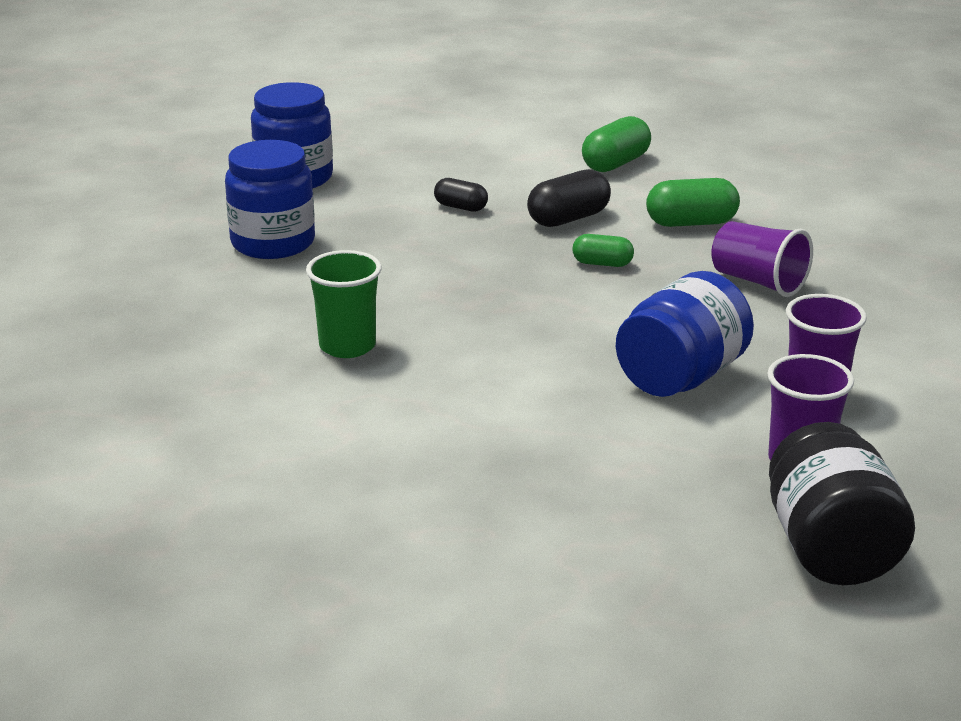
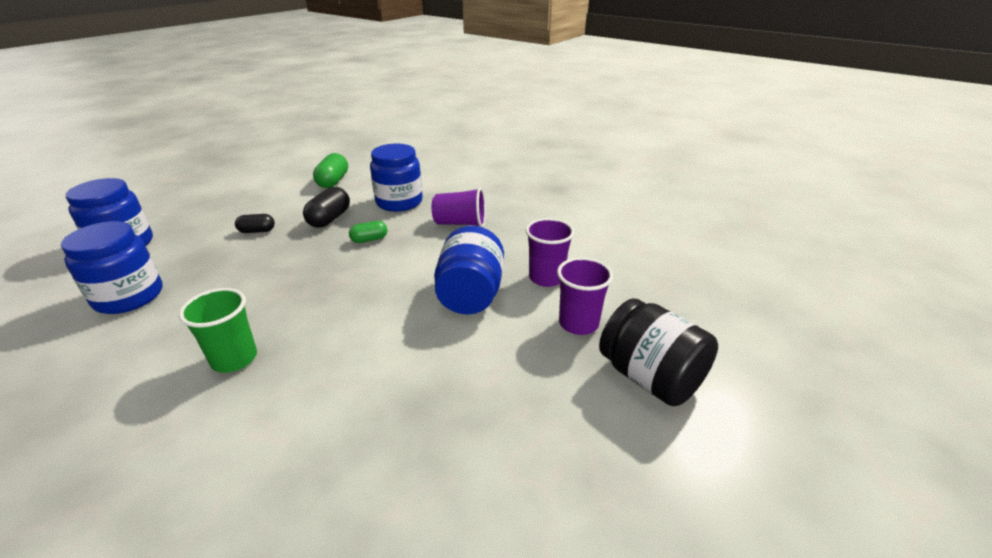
camera: 35 degrees left, 5 degrees up
(691, 223) = (399, 202): green capsule -> blue jar

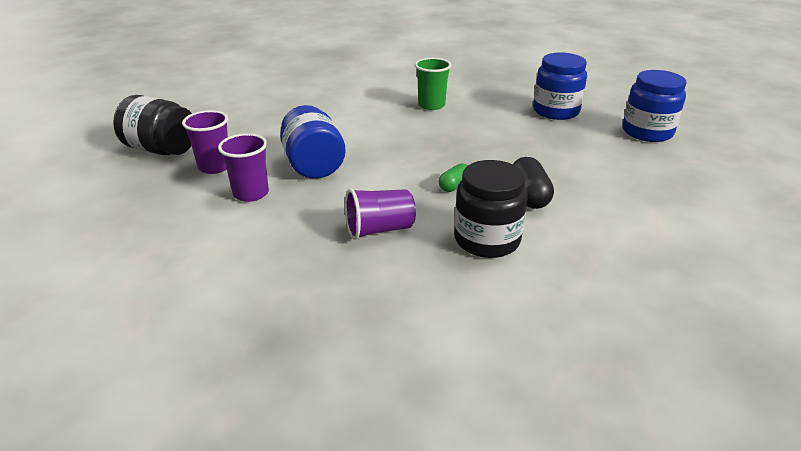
camera: 155 degrees right, 0 degrees up
(257, 231) = (571, 167): black capsule -> none
(333, 181) = (622, 249): green capsule -> none
(399, 202) = (487, 240): blue jar -> black jar

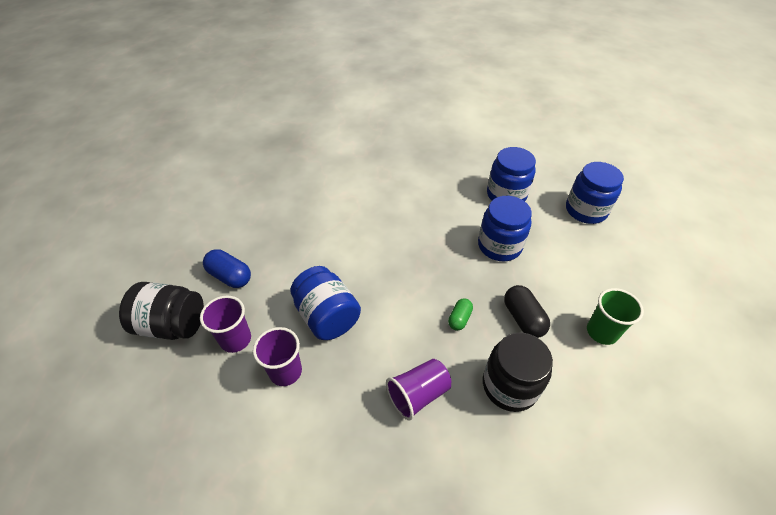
camera: 15 degrees left, 15 degrees up
(233, 128) = (230, 276): none -> blue capsule
(431, 105) = (400, 206): green cup -> green cup (601, 332)
(528, 144) = (499, 246): none -> blue jar

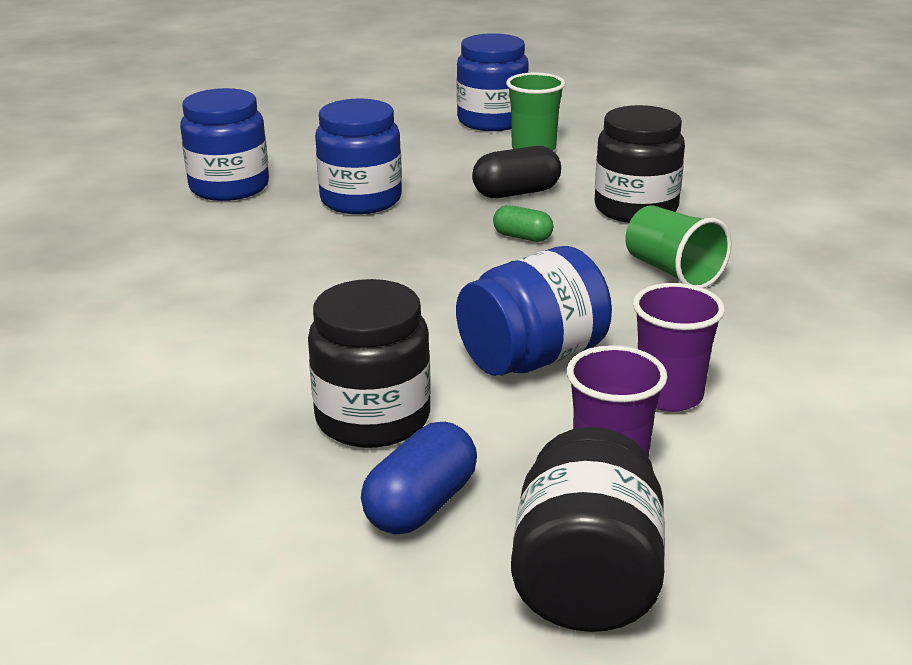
camera: 90 degrees left, 20 degrees down
(289, 260) = (373, 418): none -> black jar
(418, 394) = (672, 271): purple cup -> green cup
(585, 210) = (290, 135): blue jar -> blue jar (492, 121)

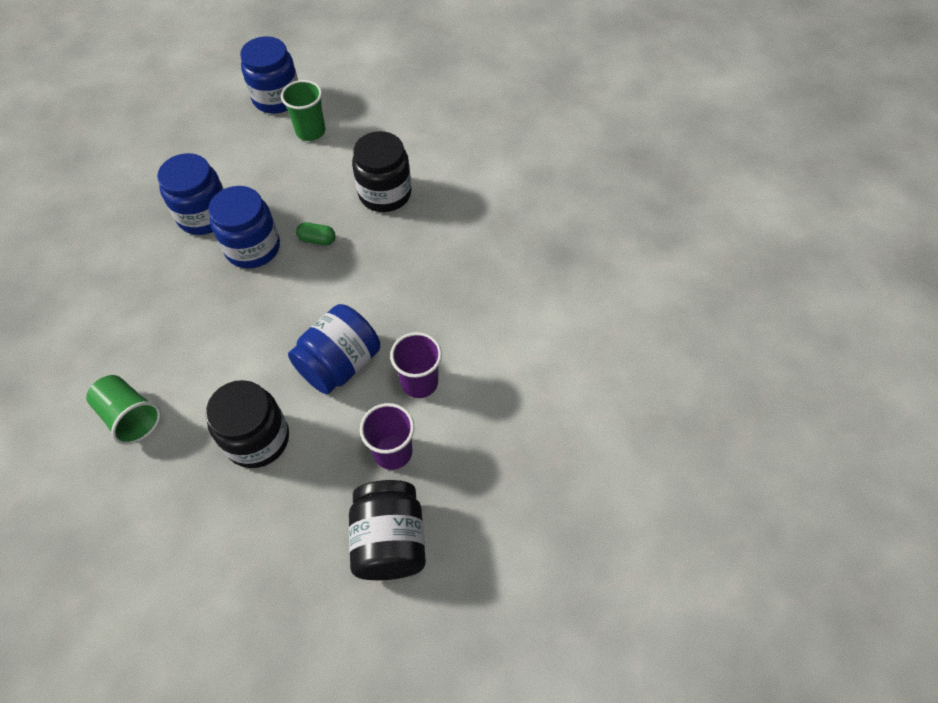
camera: 15 degrees left, 30 degrees up
(229, 187) = (109, 216): blue jar -> blue jar (253, 248)
(421, 505) = (297, 505): blue capsule -> none
(516, 193) = (306, 188): black capsule -> none
(672, 271) = (413, 260): green cup -> green cup (130, 416)

